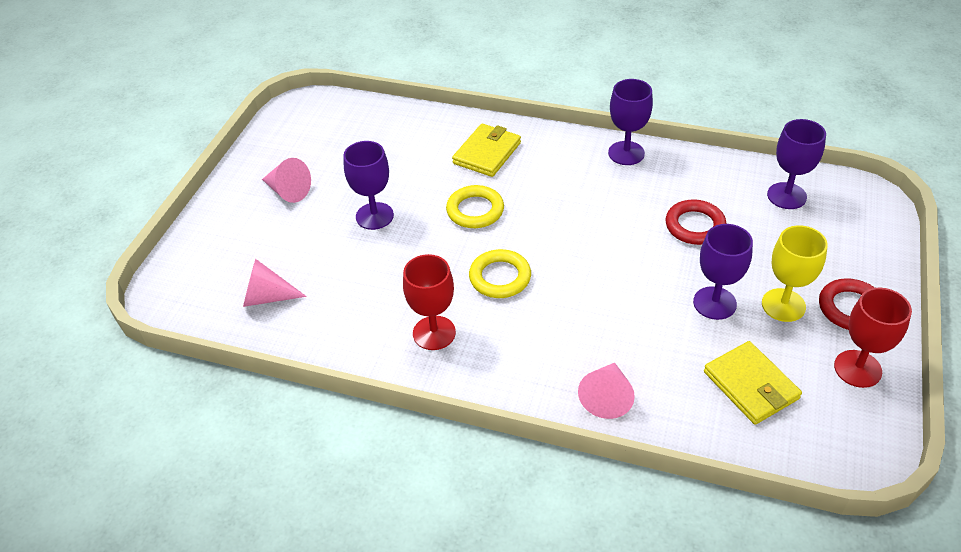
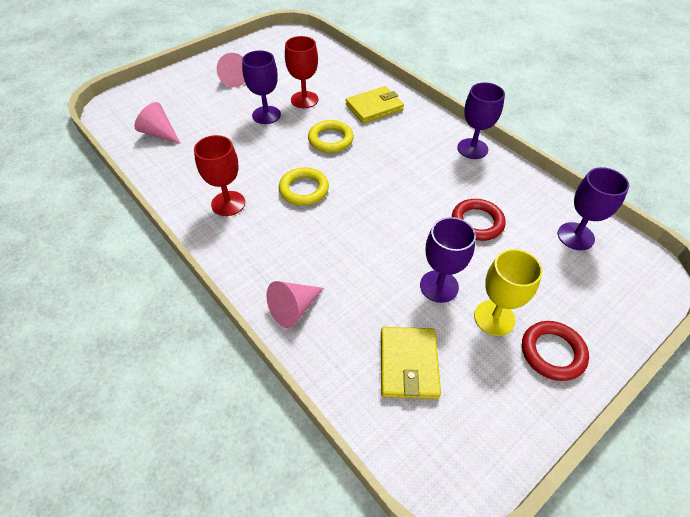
camera: 30 degrees right, 5 degrees up
(857, 369) = (512, 405): red goblet -> red goblet (304, 100)

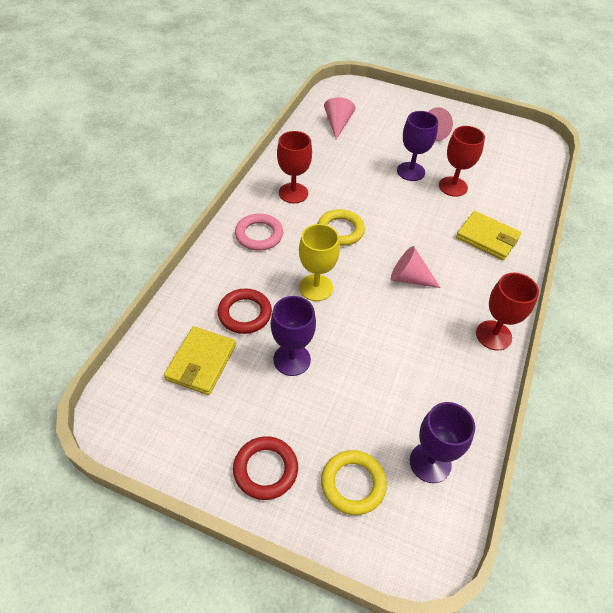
camera: 60 degrees right, 0 degrees up
(266, 252) = (259, 235): none -> pink ring
(294, 309) = (215, 272): pink cone -> pink cone (409, 278)
(330, 140) = (415, 224): yellow ring -> yellow ring (353, 484)
(408, 364) = (201, 362): yellow wallet -> yellow wallet turned 45 degrees counterclockwise
(472, 149) = (493, 335): purple goblet -> red goblet
(477, 222) = (388, 368): red ring -> red ring (245, 313)
(494, 318) = (280, 412): yellow goblet -> yellow goblet (316, 287)

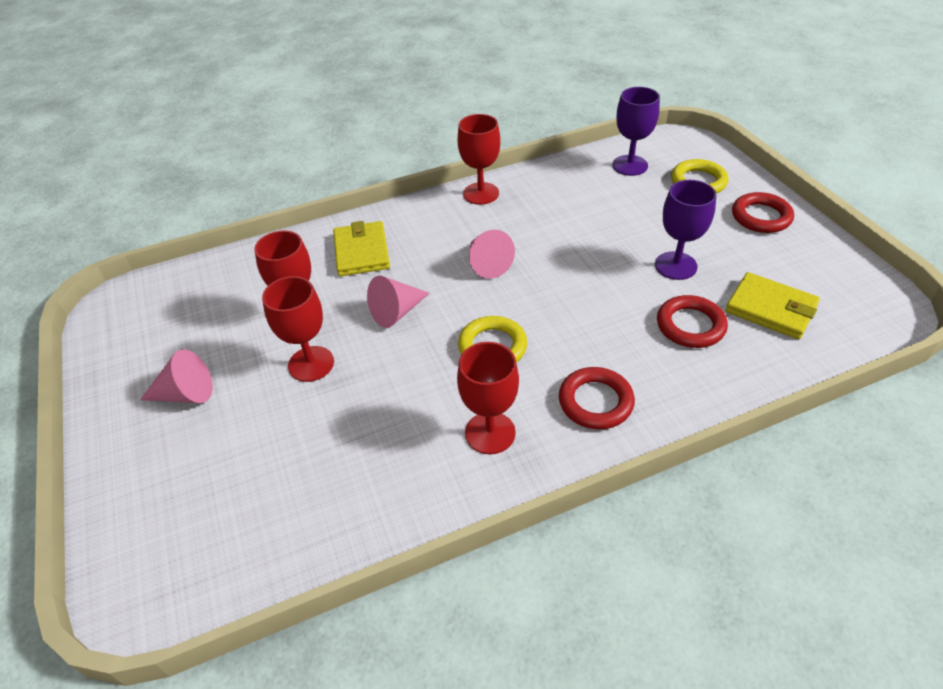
camera: 130 degrees left, 5 degrees down
(201, 362) = (770, 309): yellow wallet -> yellow wallet turned 60 degrees clockwise
(259, 235) = (595, 402): pink ring -> red ring
(316, 287) = (589, 307): yellow goblet -> none
(337, 124) = (276, 515): pink cone -> pink cone (397, 312)
(411, 171) = (311, 364): purple goblet -> red goblet

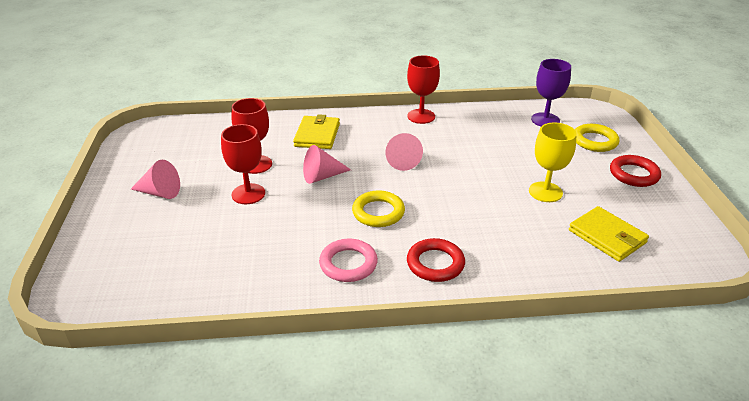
camera: 15 degrees right, 10 degrees down
(490, 433) = (348, 264): red goblet -> pink ring
(675, 266) = (545, 192): purple goblet -> yellow goblet
(690, 325) = (535, 233): red ring -> none

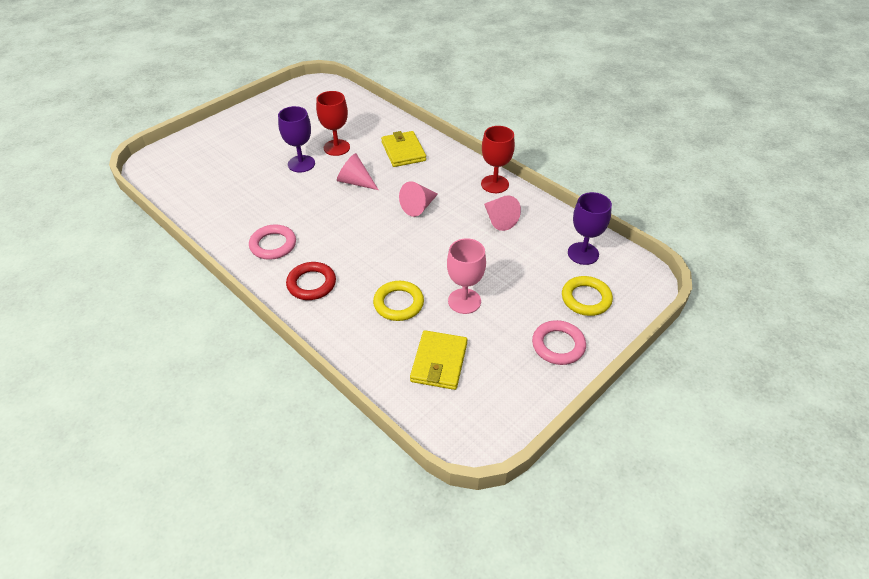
camera: 50 degrees right, 10 degrees up
(160, 192) = (266, 131): pink cone -> pink cone (499, 220)
(248, 194) = (301, 164): red goblet -> purple goblet
(317, 135) = (403, 151): yellow wallet -> yellow wallet turned 75 degrees counterclockwise
(378, 212) = (341, 229): yellow ring -> yellow ring (398, 303)
(545, 192) = (464, 301): yellow goblet -> pink goblet
(634, 174) = (558, 345): red ring -> pink ring

